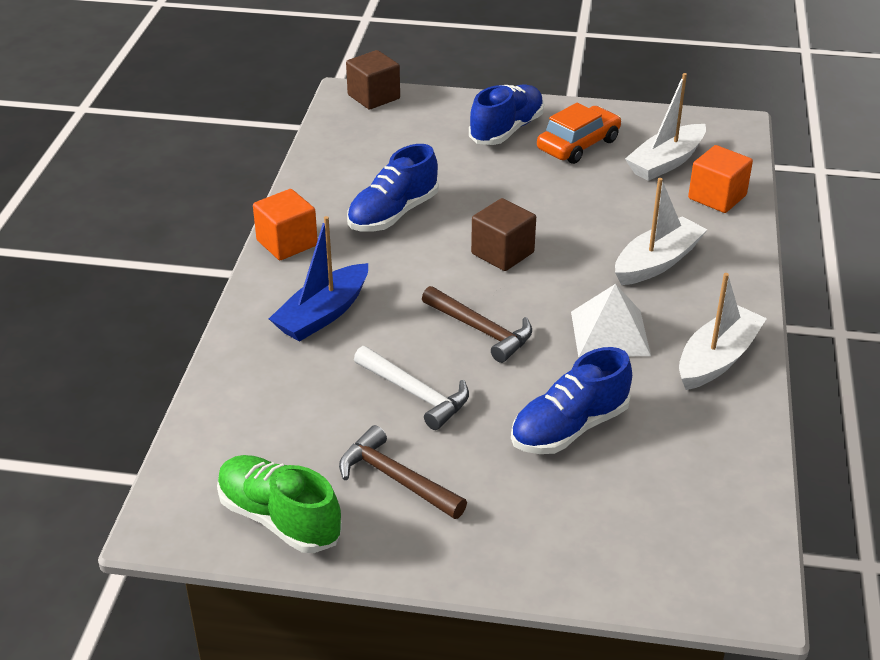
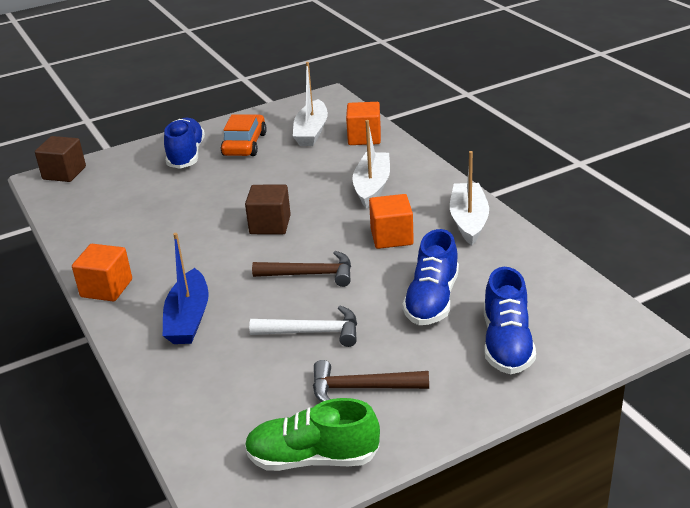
camera: 35 degrees left, 5 degrees down
(393, 214) = (166, 236): blue shoe -> blue shoe (507, 343)
(610, 333) = (391, 237): white pyramid -> orange cube

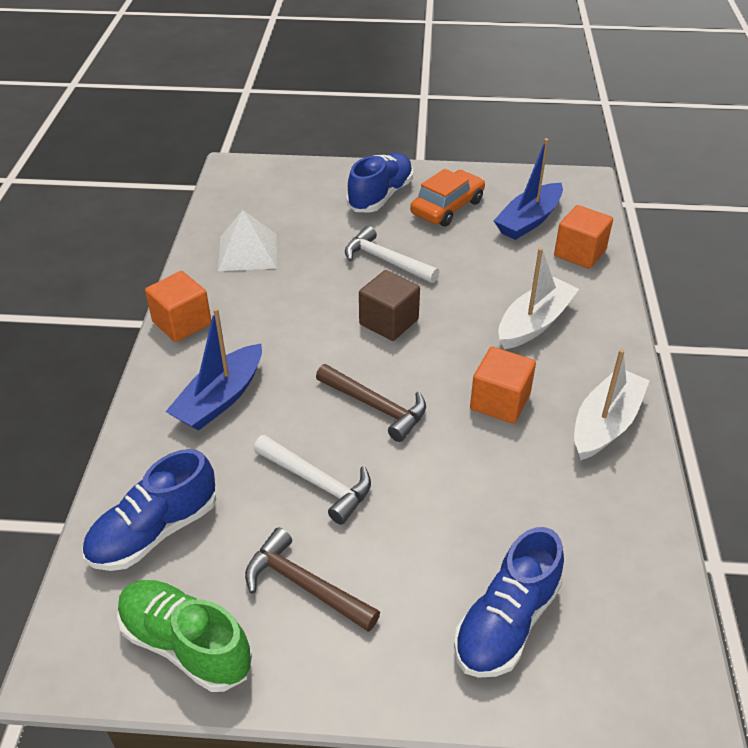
camera: 30 degrees right, 10 degrees up
(64, 173) = (256, 169): brown cube -> none
(114, 226) = (247, 252): none -> white pyramid
(231, 191) = (386, 261): none -> white hammer
(311, 132) = (529, 220): white boat -> blue boat
(432, 300) = (473, 512): blue shoe -> blue shoe (154, 532)

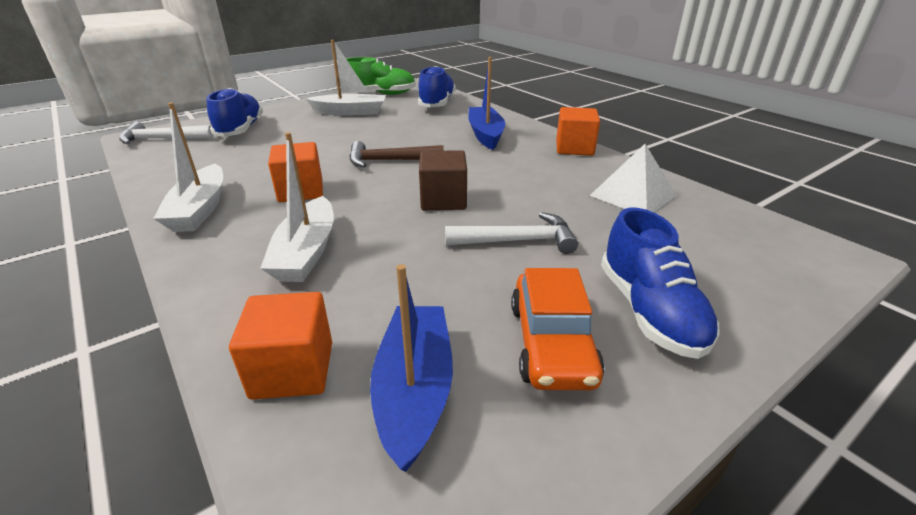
camera: 140 degrees right, 10 degrees down
(305, 585) = (350, 112): brown hammer -> white boat
(317, 483) = (384, 131): white hammer -> white hammer (163, 139)

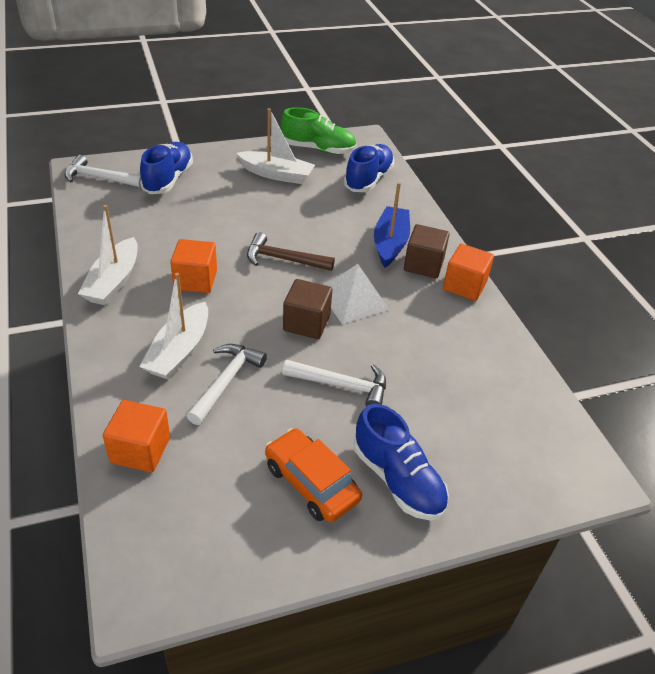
camera: 15 degrees right, 10 degrees up
(380, 267) = (226, 382): none -> white hammer
(414, 390) = (207, 488): blue boat -> none
(526, 142) = (423, 265): none -> brown cube
(551, 343) = (311, 483): orange car -> orange car turned 120 degrees clockwise
(633, 195) = (474, 362): white pyramid -> white pyramid (353, 300)
(649, 311) = (398, 479): blue shoe -> blue shoe turned 45 degrees counterclockwise

